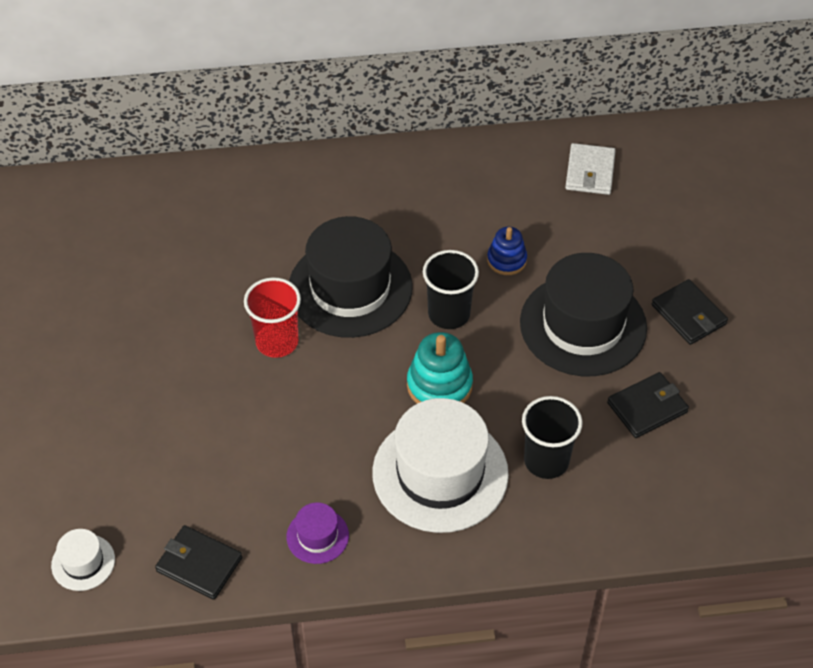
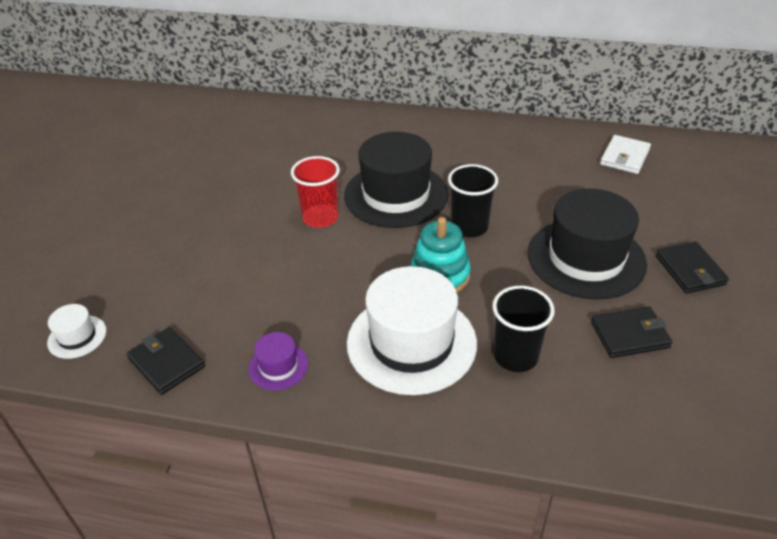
camera: 20 degrees right, 10 degrees down
(506, 260) = (533, 201): blue stacking toy -> none

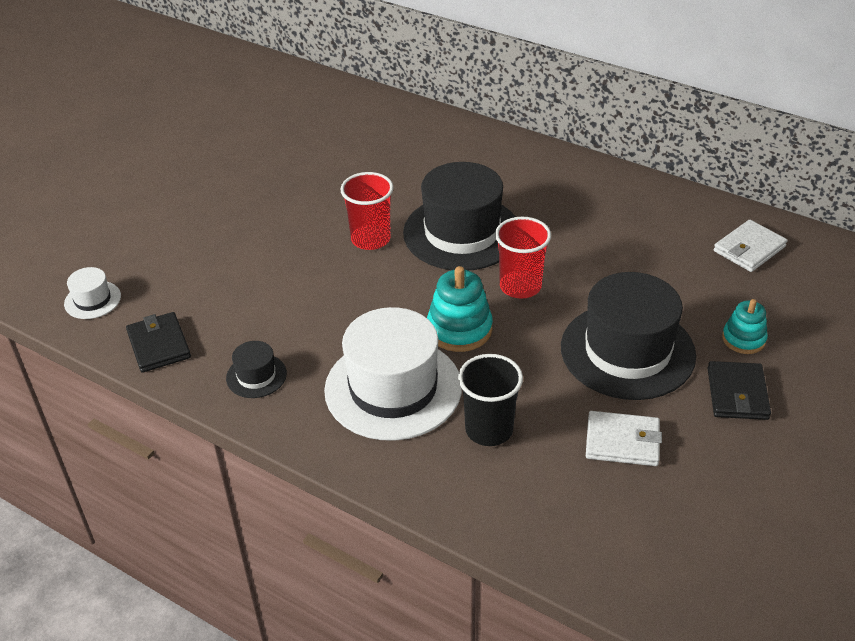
camera: 20 degrees right, 0 degrees up
(278, 366) = (256, 376): purple hat -> black hat
(469, 227) = (520, 286): black cup -> red cup
(629, 335) = (622, 441): black wallet -> white wallet
(666, 226) = (743, 339): none -> turquoise stacking toy

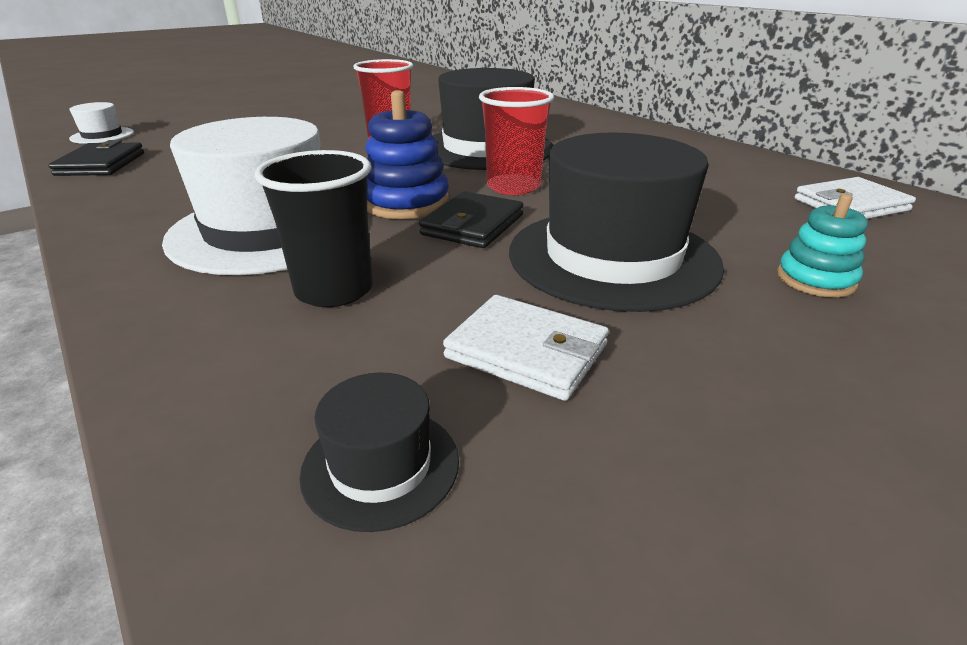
camera: 20 degrees right, 10 degrees down
(256, 376) = (146, 196): black hat -> black hat (380, 465)
(459, 329) = (406, 203): turquoise stacking toy -> blue stacking toy
(737, 393) = (781, 338): black wallet -> black wallet (473, 225)

